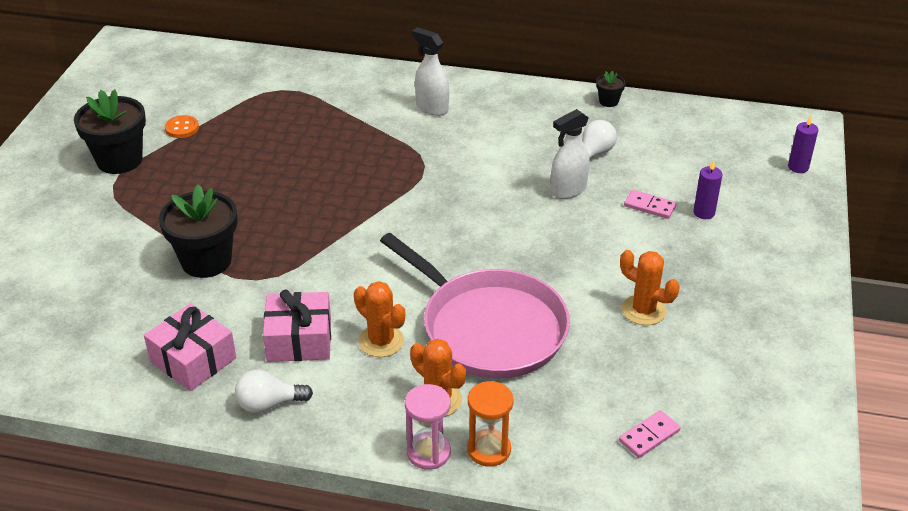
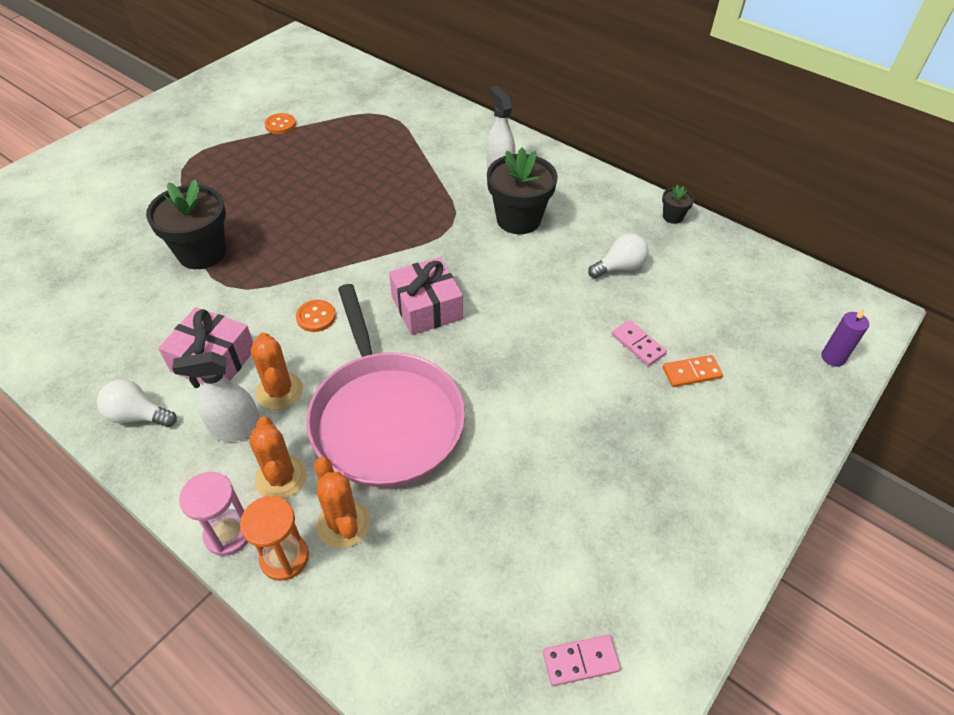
camera: 25 degrees right, 10 degrees up
(119, 160) = (212, 138): black flower pot -> black flower pot (518, 219)
(193, 360) = (116, 344): pink gift -> pink gift (426, 307)
(364, 276) = (316, 317): none -> orange button
(568, 190) = (567, 297): white spray bottle -> white spray bottle (235, 428)
(644, 310) = (551, 462): orange cactus -> orange cactus (343, 524)
(649, 436) = (452, 619): pink domino -> pink domino (580, 661)
(704, 213) = (691, 373): purple candle -> orange domino

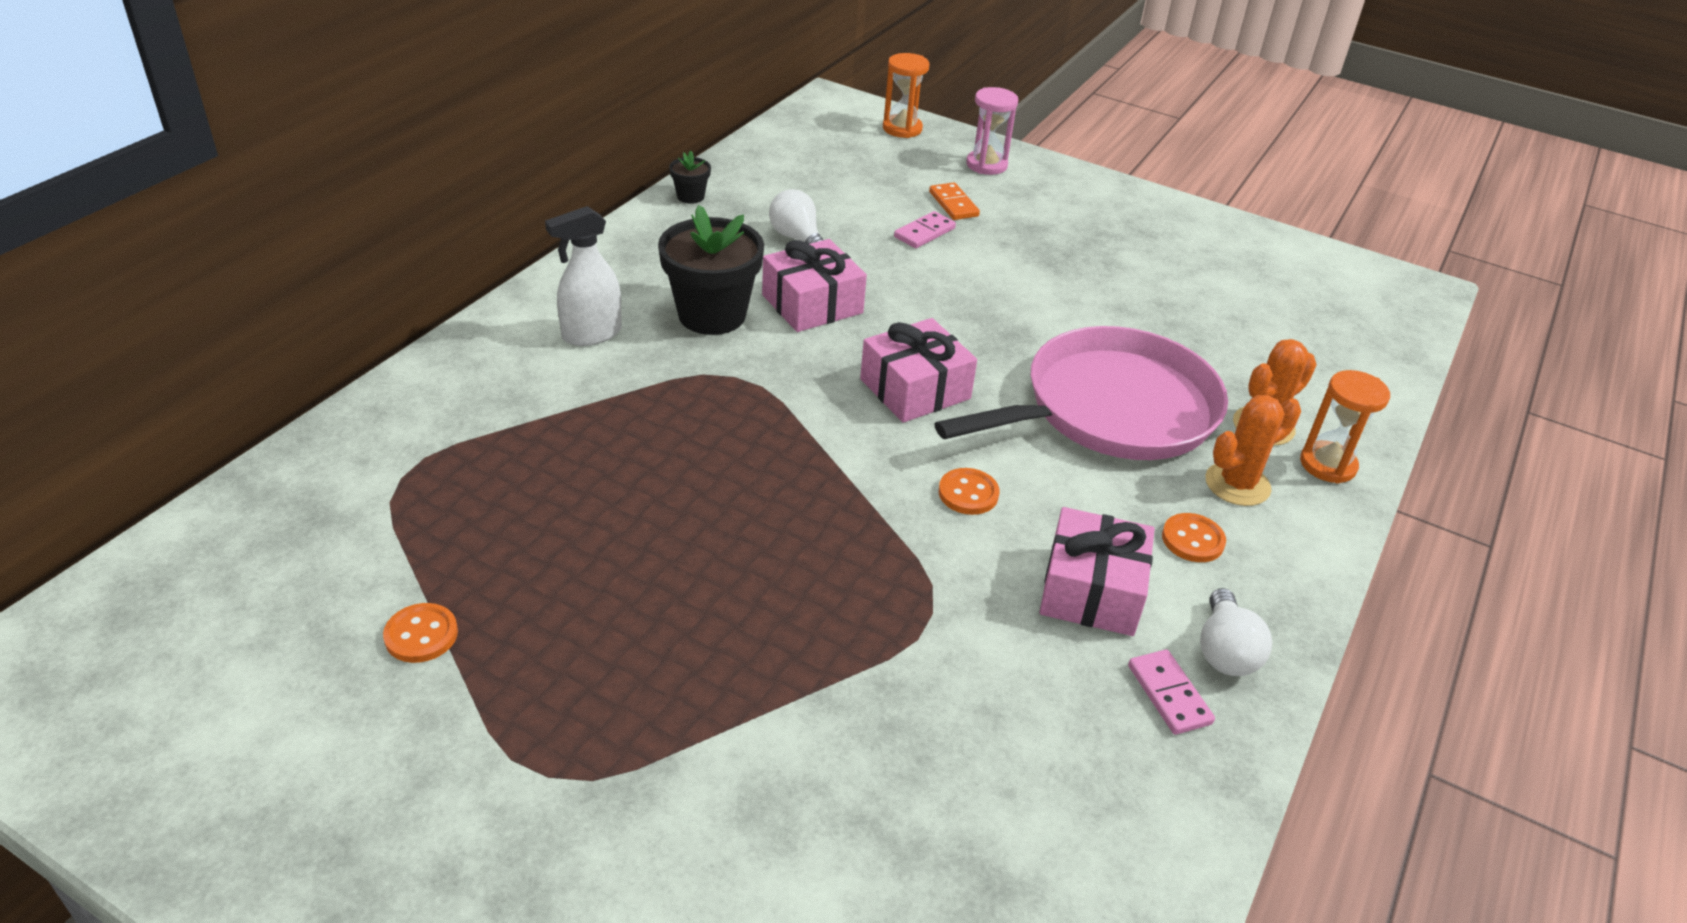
camera: 100 degrees left, 10 degrees down
(202, 253) = (859, 667): black flower pot -> none
(228, 534) = (1330, 515): pink hourglass -> pink hourglass (986, 165)
(235, 428) = (1192, 540): white spray bottle -> orange button
(279, 391) = (1114, 508): orange cactus -> none
(531, 267) = (812, 304): none -> pink gift
(580, 661) = (1298, 279): pink domino -> pink domino (1169, 694)
(833, 357) = (902, 128): purple candle -> orange hourglass

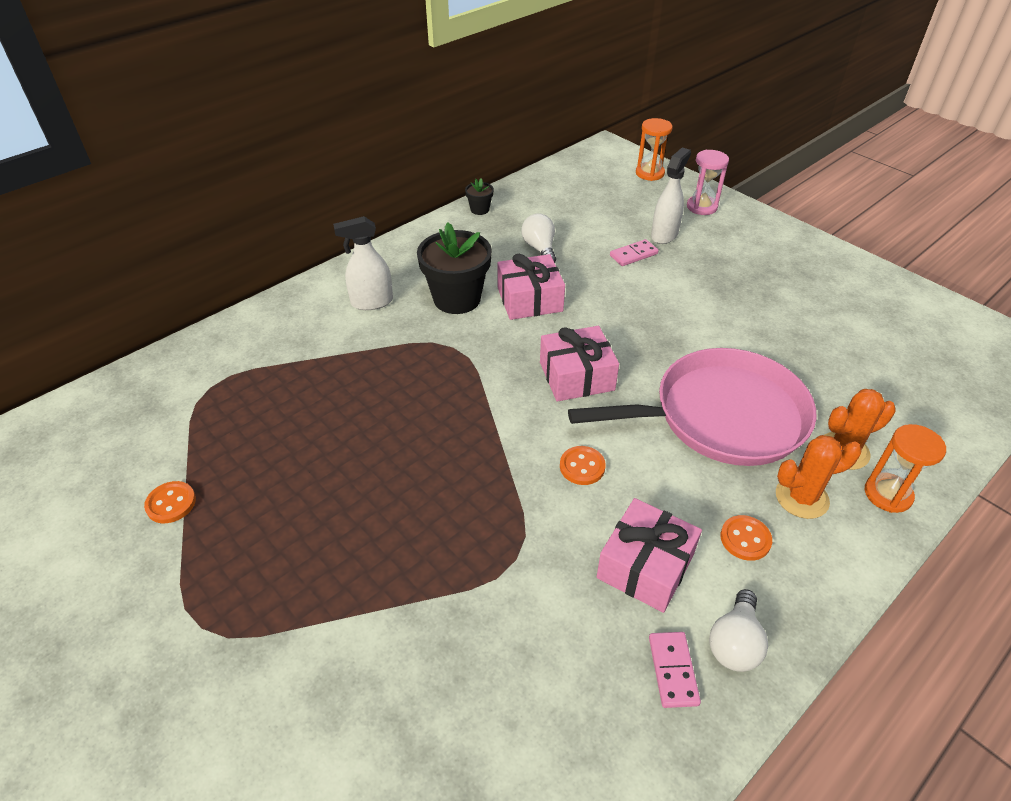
camera: 20 degrees right, 5 degrees up
(953, 204) = (664, 235): orange domino -> white spray bottle

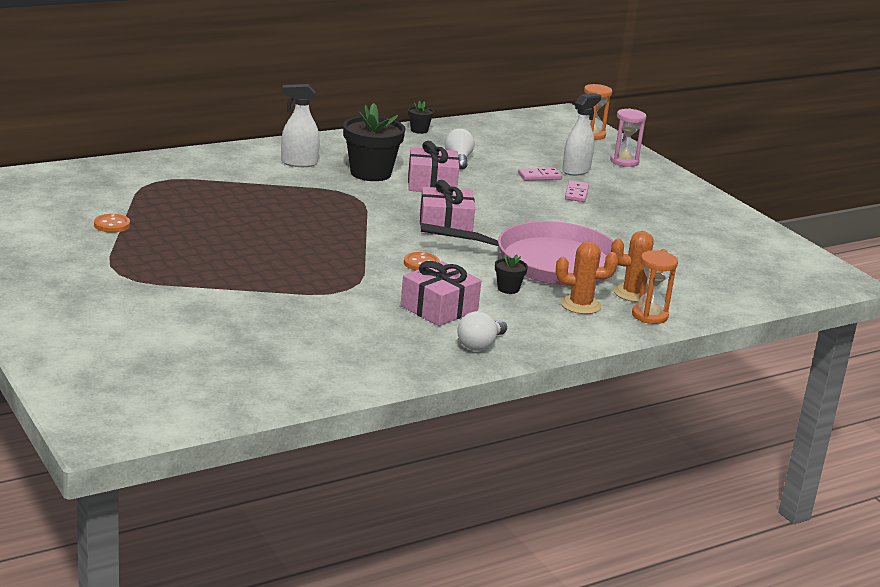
camera: 10 degrees right, 20 degrees down
(672, 670) = (429, 345): pink domino -> pink domino (576, 193)
(704, 489) = (508, 289): none -> black flower pot
(745, 539) = (522, 312): orange button -> none

